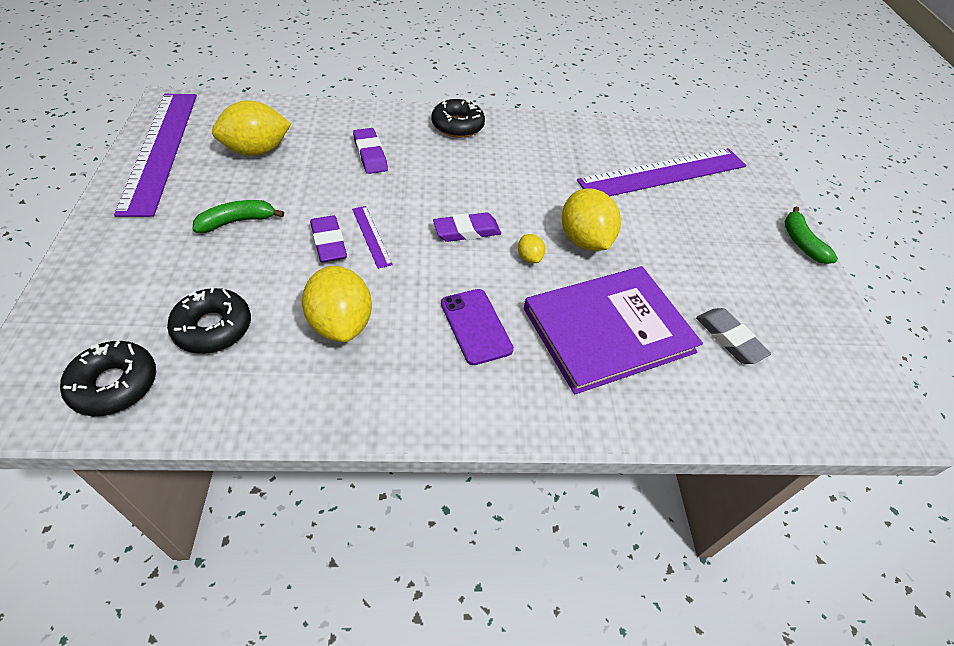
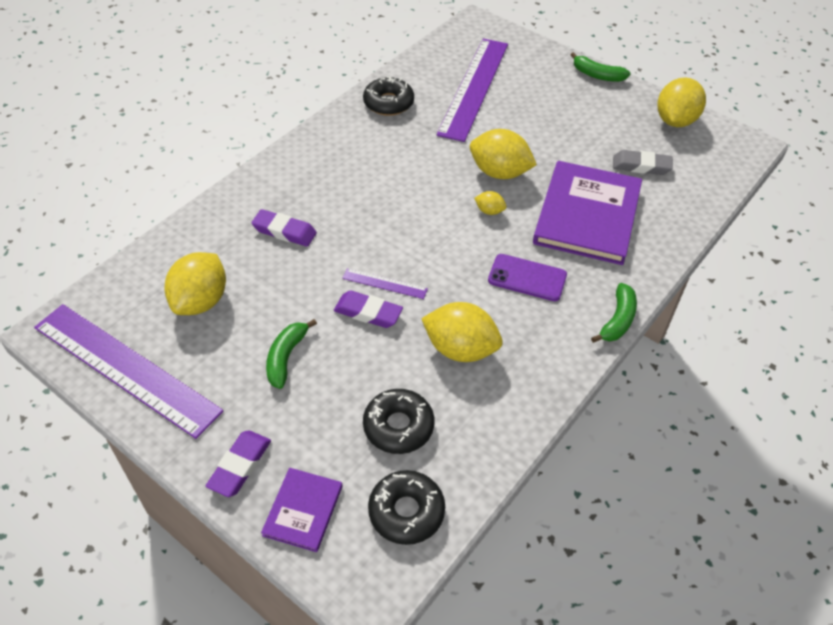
camera: 45 degrees left, 0 degrees up
(76, 314) = (303, 510): none -> purple book
(457, 125) = (303, 159): black donut -> black donut (388, 103)
(467, 231) = (431, 227): purple eraser -> purple eraser (240, 466)
(494, 430) = (617, 320): none -> green banana
(831, 334) = (675, 121): none -> yellow lemon

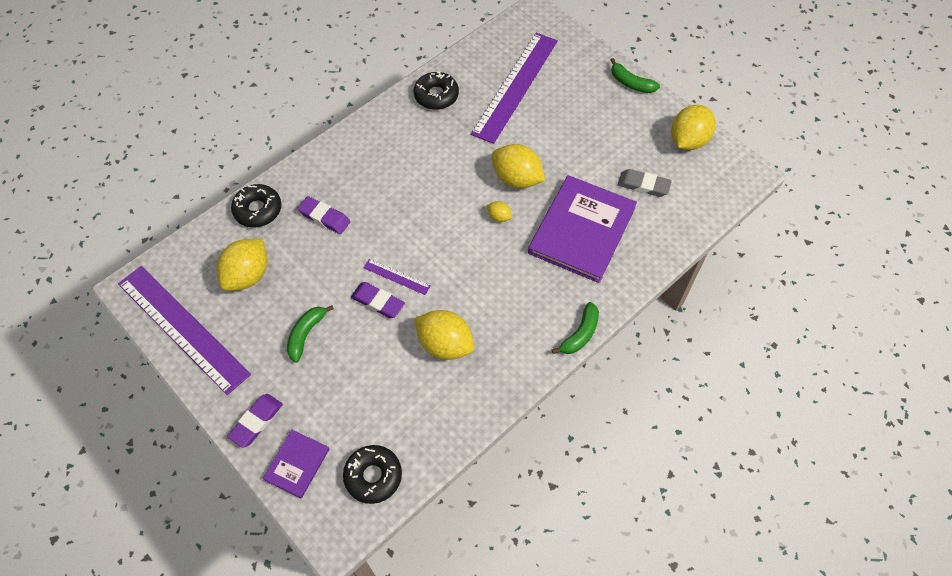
camera: 10 degrees right, 10 degrees up
(398, 426) = (381, 405): black donut -> black donut (258, 210)
(527, 278) = (515, 285): purple phone -> none

